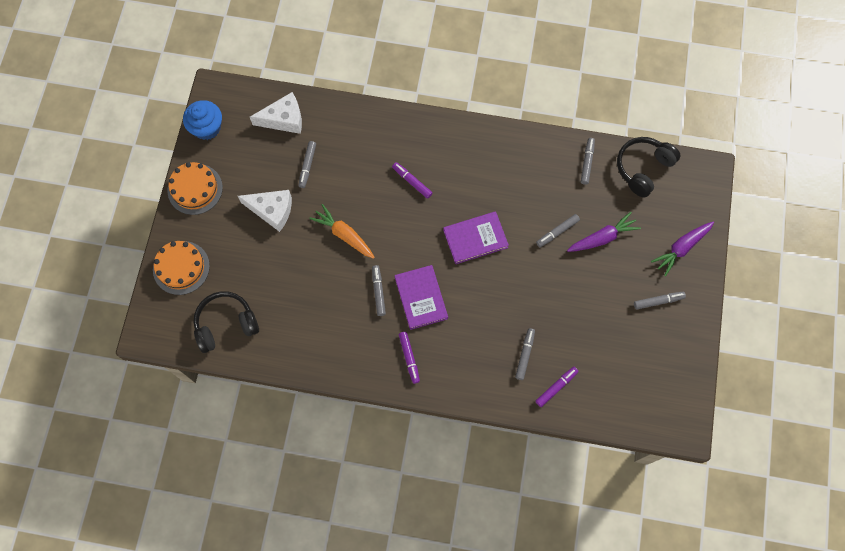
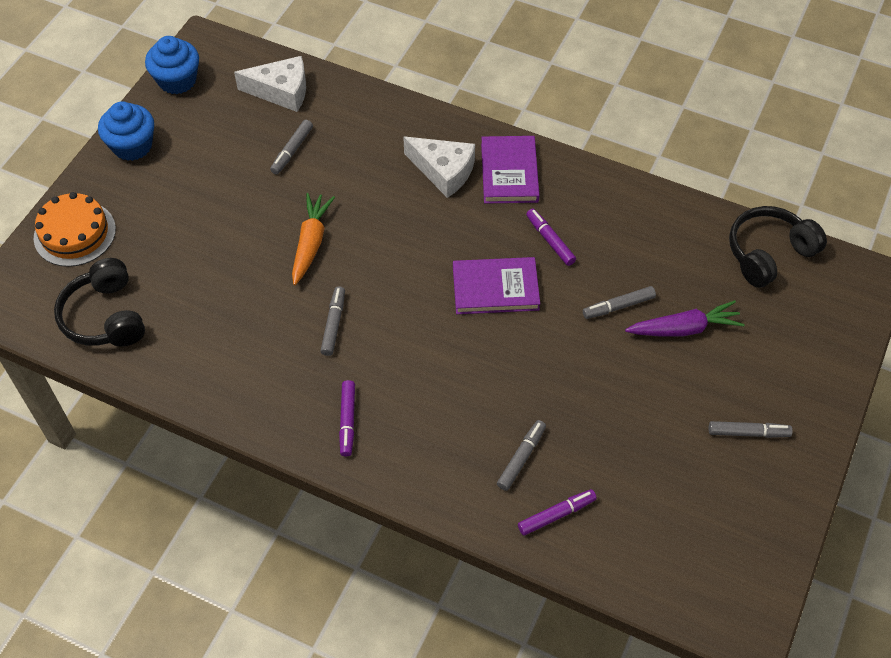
camera: 15 degrees right, 15 degrees down
(195, 189) = (132, 146): orange cake -> blue cupcake
(226, 324) = (105, 316): black headphones -> black headphones turned 105 degrees counterclockwise
(272, 210) = (224, 192): white cheese -> white cheese (444, 171)
(344, 234) = (311, 242): orange carrot -> orange carrot turned 45 degrees clockwise
(412, 182) = (428, 199): purple marker -> purple marker (550, 240)
(421, 298) = (392, 346): purple book -> purple book (509, 172)
(587, 162) = (687, 229): grey marker -> none
(681, 248) = (801, 369): purple carrot -> none

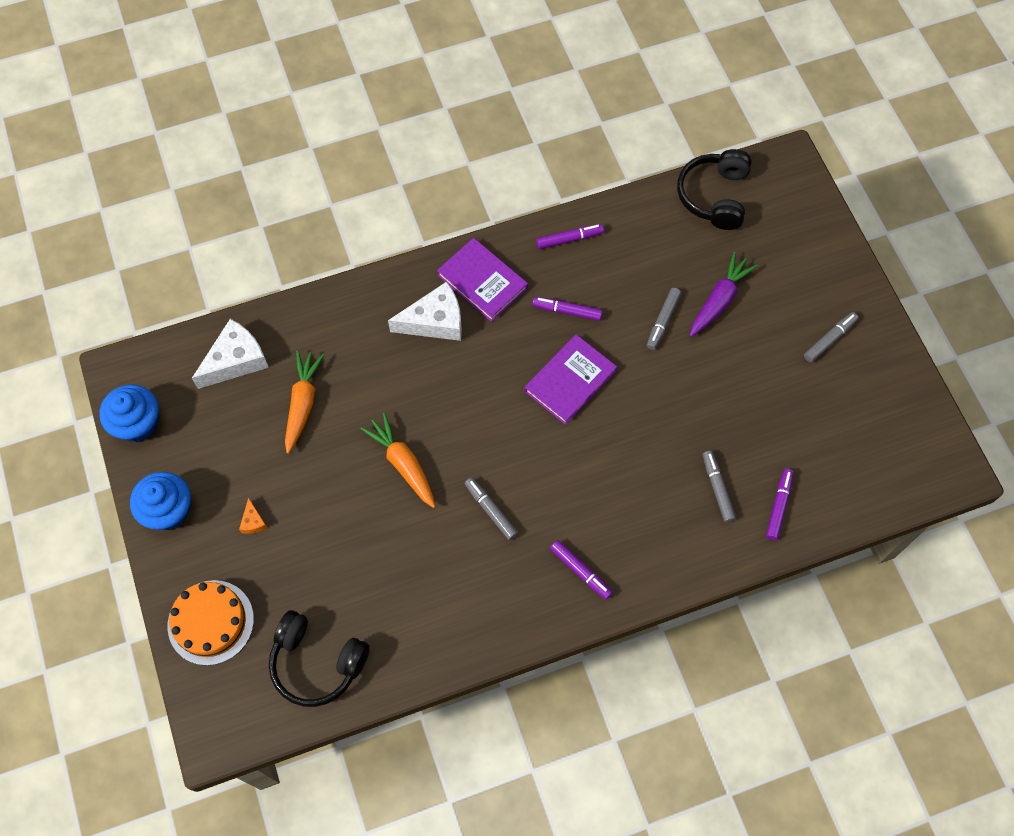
camera: 45 degrees left, 10 degrees up
(173, 196) = (253, 521): none -> orange cheese
(292, 151) = (303, 403): grey marker -> orange carrot
(610, 194) = (569, 239): none -> purple marker

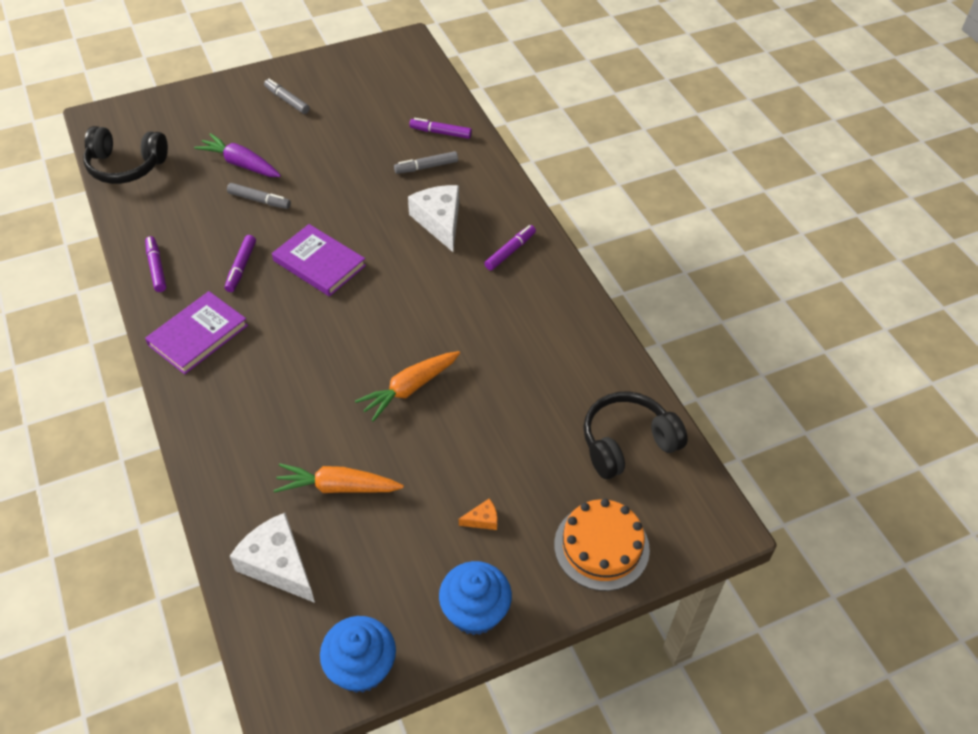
camera: 95 degrees left, 15 degrees down
(317, 662) = (627, 443): black headphones -> black headphones turned 135 degrees counterclockwise
(435, 321) = (242, 373): white cheese -> white cheese (439, 221)
(490, 510) = (456, 316): grey marker -> none

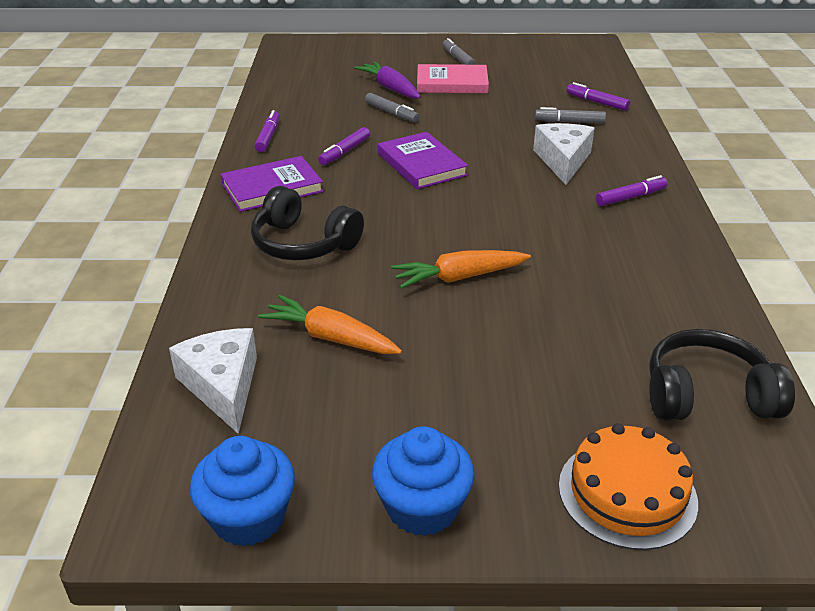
camera: 25 degrees right, 15 degrees down
(126, 166) = (290, 72): black headphones -> black headphones (303, 243)
(297, 140) = (452, 83): none -> pink book
(482, 519) = (481, 416): orange cheese -> none

